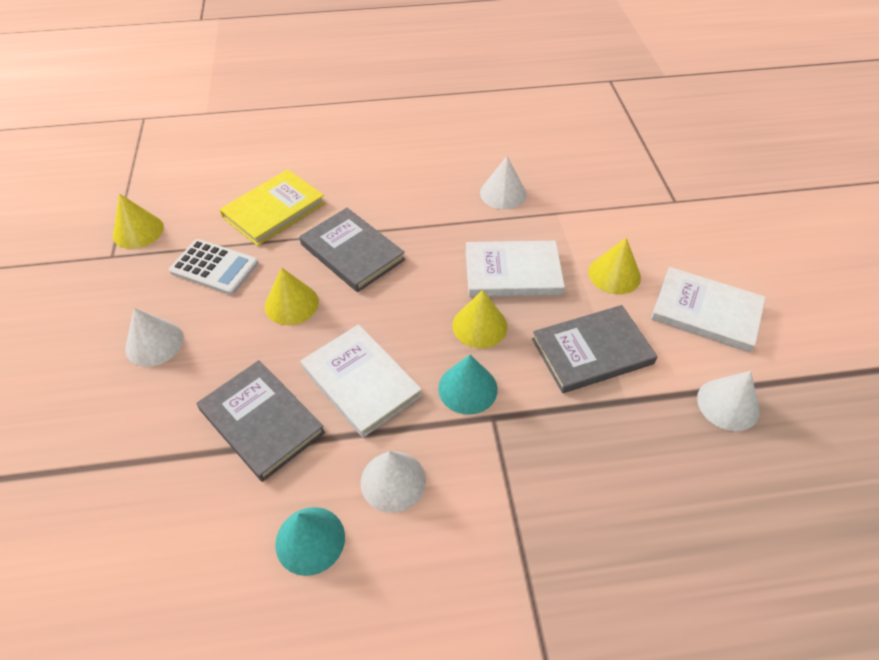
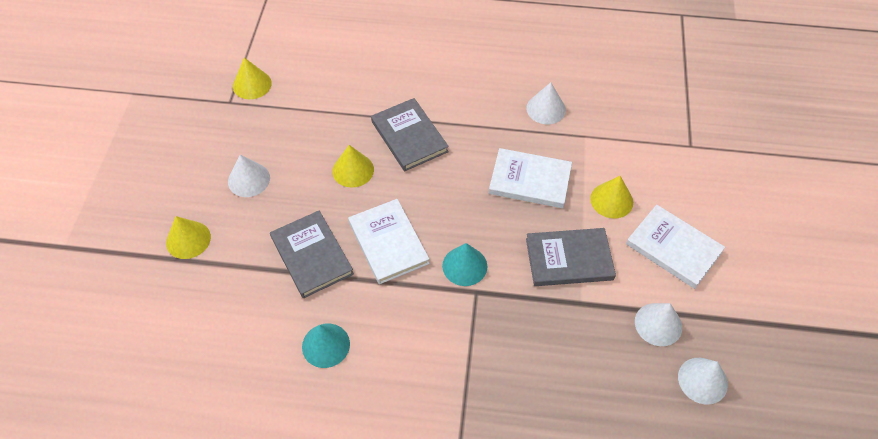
camera: 15 degrees right, 5 degrees up
(214, 267) = (302, 127): white calculator -> none
(274, 210) = (358, 87): yellow book -> none
(393, 481) = (391, 319): white cone -> white cone (702, 380)
(479, 326) = (489, 219): yellow cone -> yellow cone (188, 239)

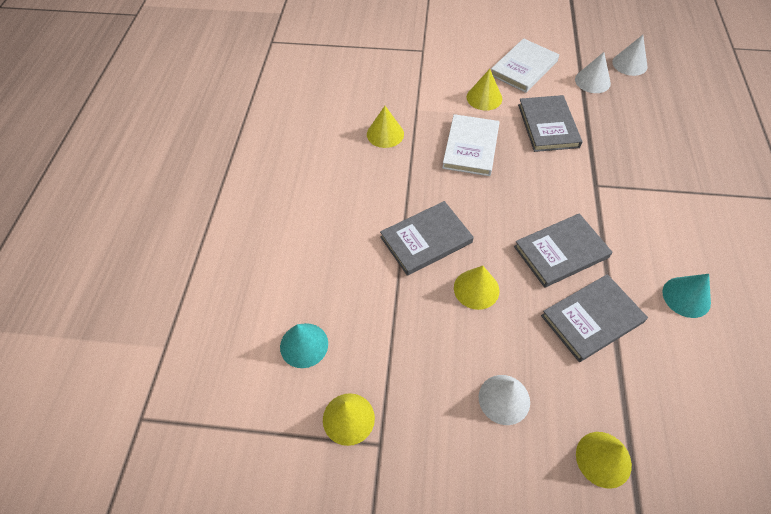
camera: 90 degrees left, 0 degrees up
(388, 243) = (561, 252): white book -> grey book
(464, 266) = (572, 193): turquoise cone -> turquoise cone (304, 345)
(546, 109) = (385, 134): white cone -> yellow cone

